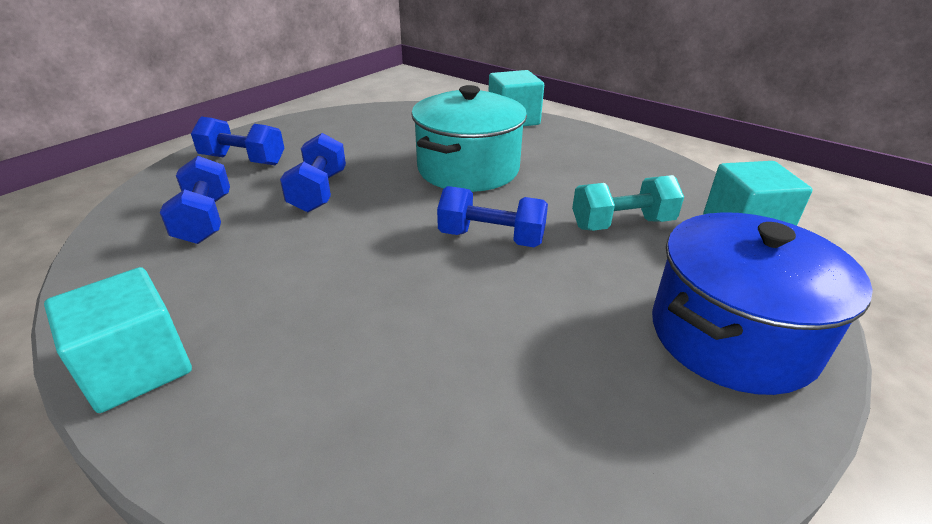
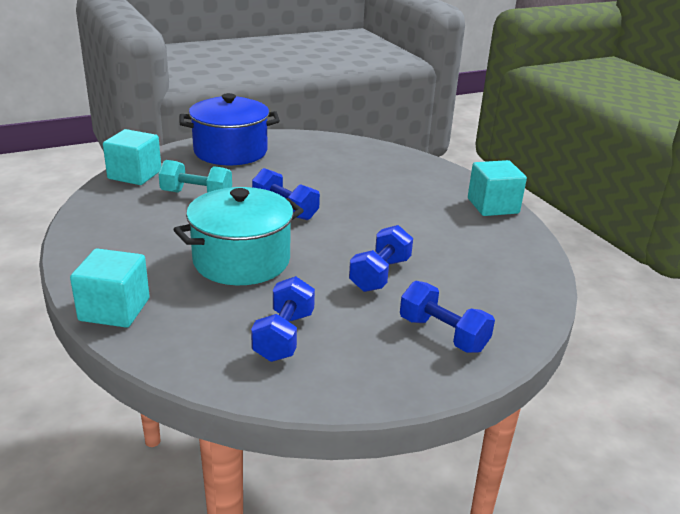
camera: 155 degrees left, 5 degrees down
(205, 220) = (473, 274): blue dumbbell -> blue dumbbell (284, 336)

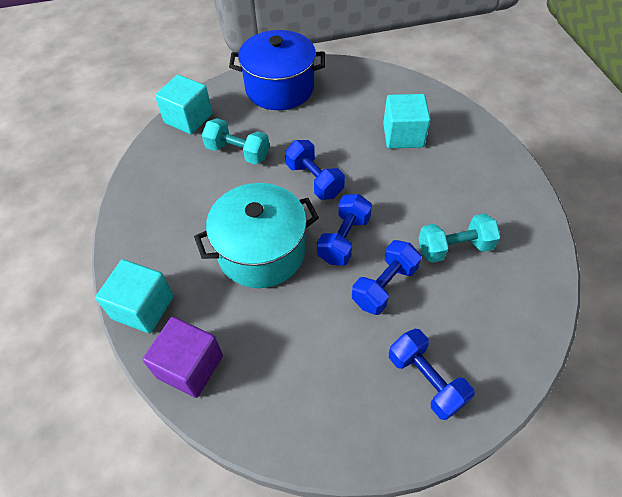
camera: 15 degrees right, 25 degrees up
(181, 348) = (190, 366): none -> purple cube
(284, 336) = (279, 362): blue dumbbell -> blue dumbbell (344, 239)
(442, 245) = (454, 248): none -> turquoise dumbbell
(493, 206) = (520, 191): turquoise cube -> turquoise cube (403, 135)

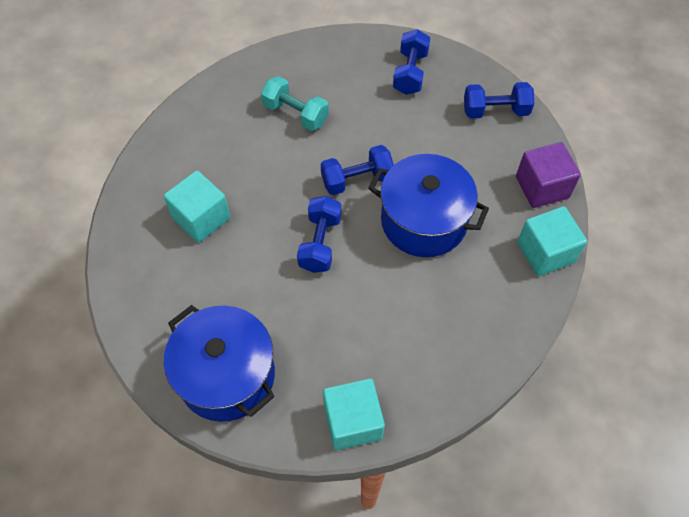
camera: 135 degrees left, 5 degrees up
(238, 152) = (349, 330): turquoise dumbbell -> none
(261, 252) = (424, 221): turquoise pot -> blue pot
(384, 286) = (369, 131): blue dumbbell -> blue dumbbell (495, 111)

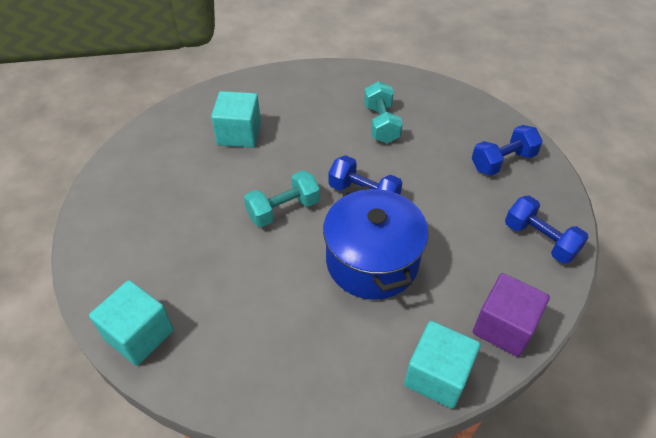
camera: 50 degrees right, 10 degrees down
(226, 375) = (121, 229): blue pot -> none
(320, 243) = (283, 209): blue dumbbell -> turquoise dumbbell

